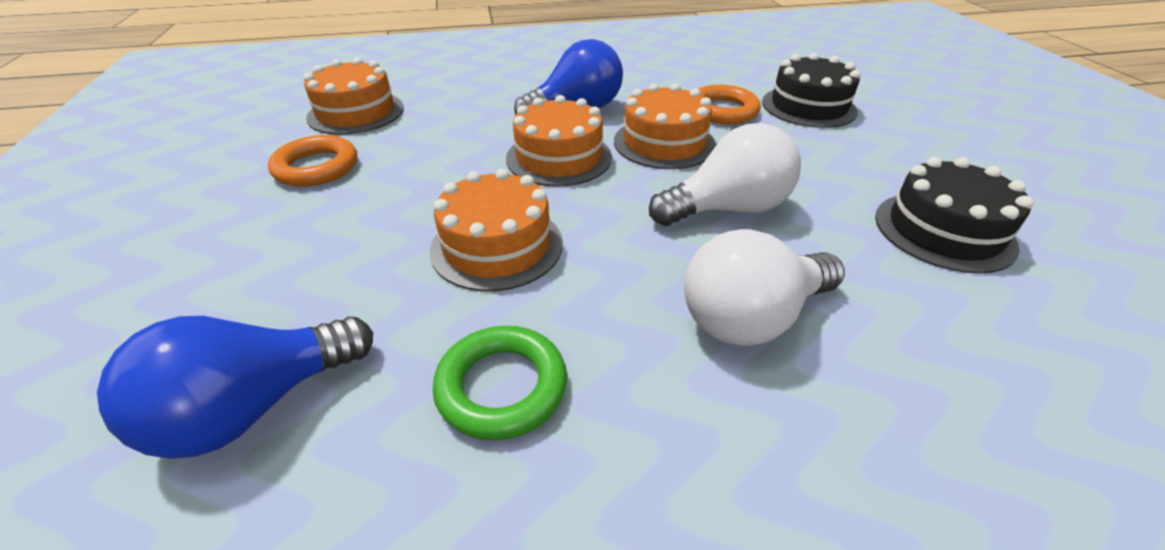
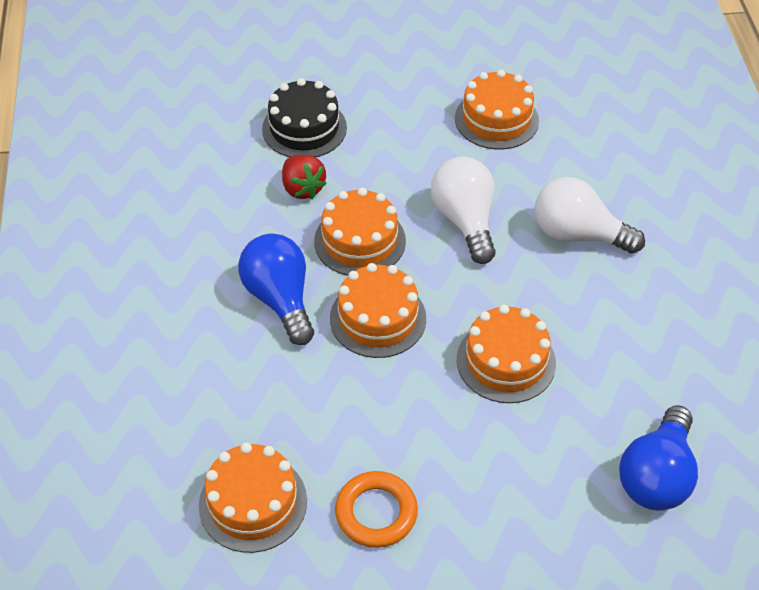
camera: 85 degrees left, 10 degrees up
(254, 407) = (656, 476): blue light bulb -> blue light bulb turned 60 degrees clockwise
(502, 387) = (635, 355): green ring -> none
(723, 111) = (302, 188): orange ring -> red strawberry
(751, 317) = (577, 234): white light bulb -> white light bulb turned 135 degrees clockwise
(943, 231) = (496, 119): black cake -> orange cake

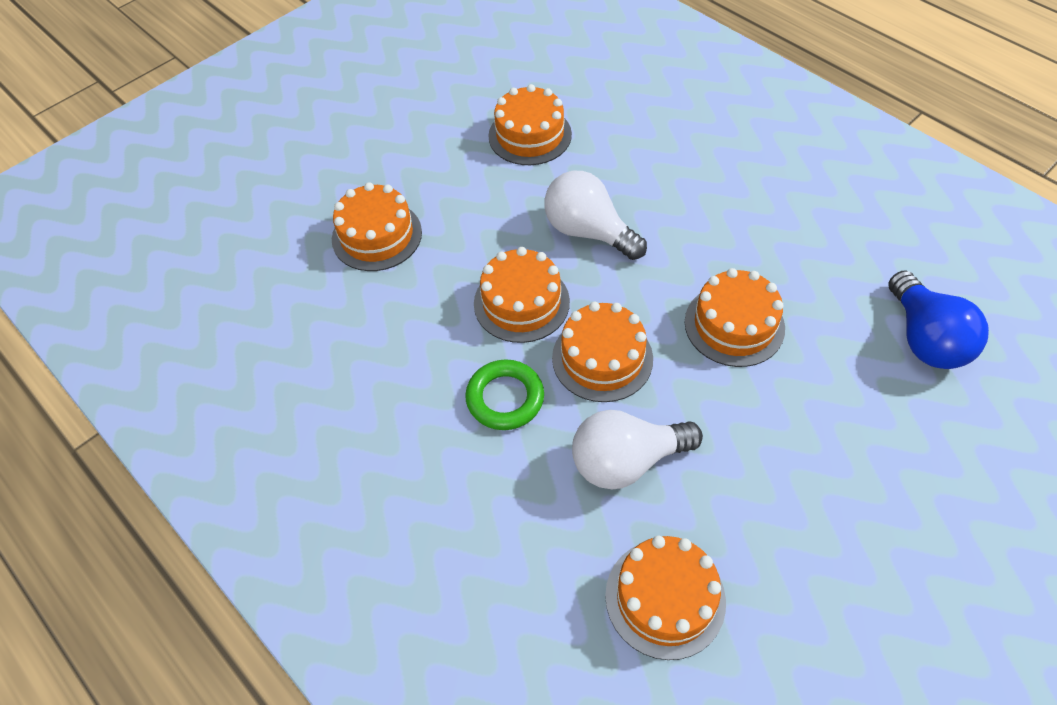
camera: 35 degrees left, 5 degrees up
(280, 299) = (505, 398): blue light bulb -> green ring
(302, 188) = (427, 288): red strawberry -> none
(304, 128) = (377, 235): black cake -> orange cake
(376, 512) = (769, 525): orange ring -> none
(577, 234) = (682, 189): white light bulb -> white light bulb (626, 461)

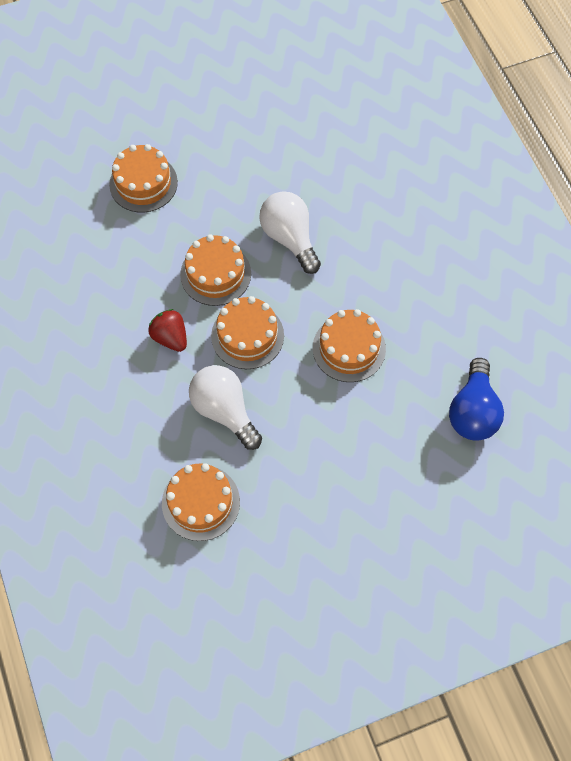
camera: 20 degrees right, 10 degrees up
(505, 398) = (170, 337): green ring -> red strawberry
(530, 135) = (290, 142): orange cake -> none
(626, 461) = (224, 410): white light bulb -> white light bulb turned 45 degrees clockwise

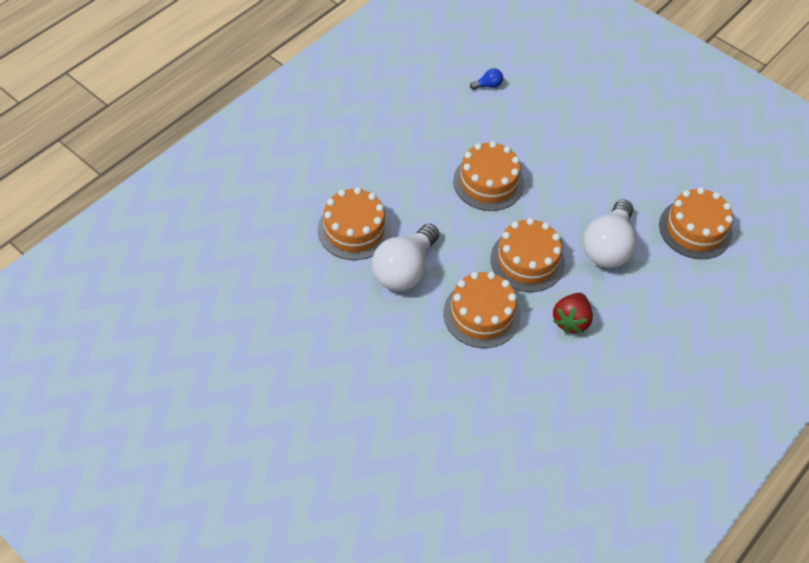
camera: 120 degrees left, 10 degrees down
(143, 183) = (417, 432): orange cake -> orange cake (354, 229)
(473, 411) = (488, 85): blue light bulb -> blue light bulb, size x0.41

